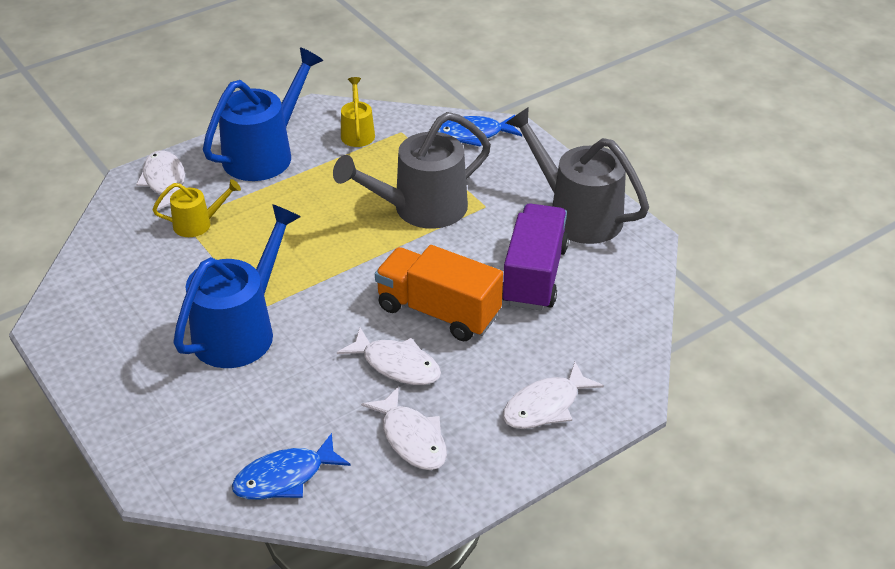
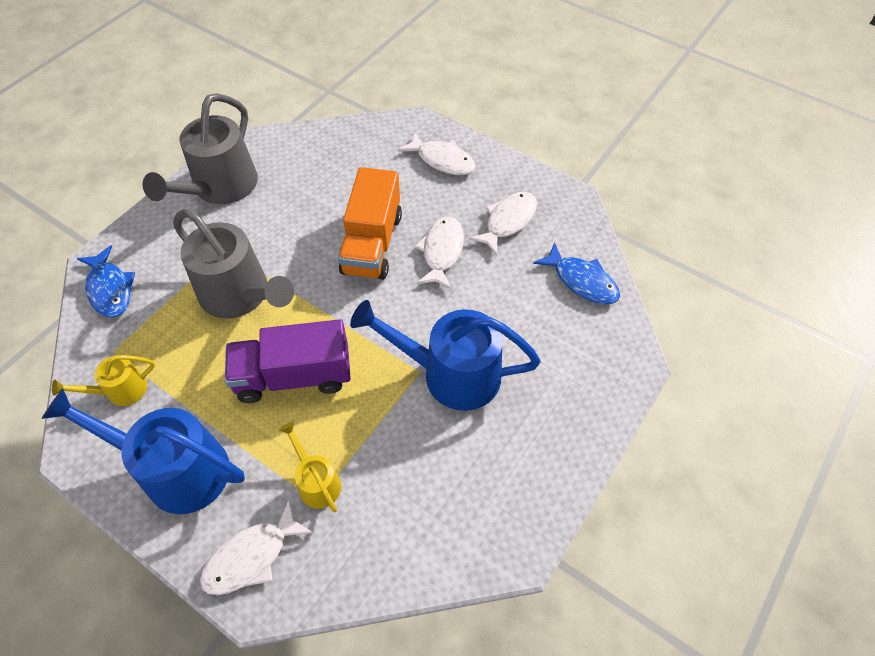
camera: 110 degrees left, 15 degrees up
(534, 275) = (307, 196): purple truck -> purple truck (294, 376)

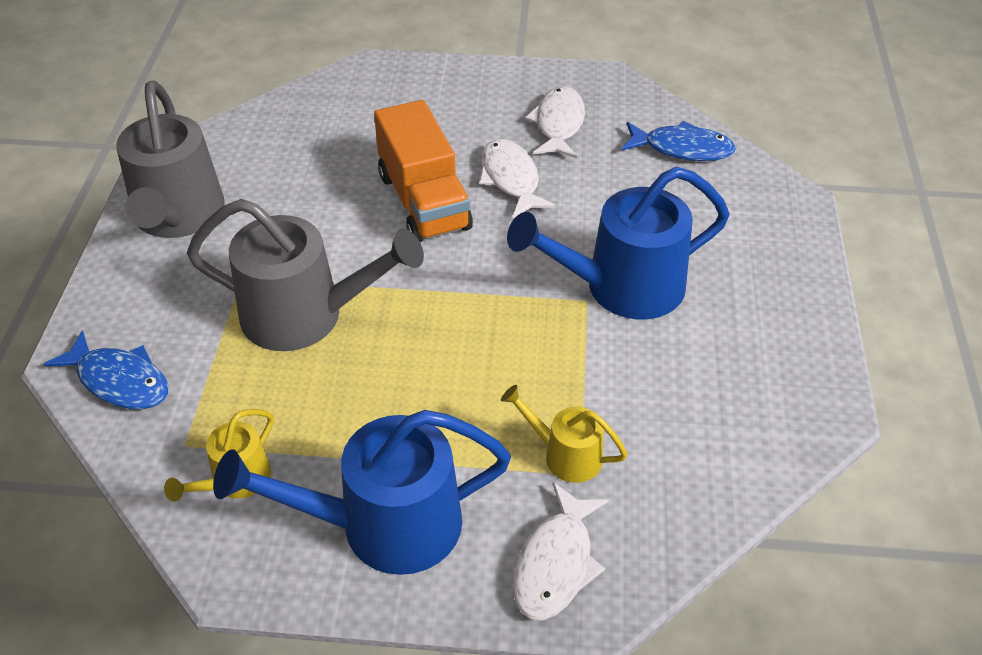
camera: 30 degrees left, 10 degrees down
(294, 376) = (446, 367): purple truck -> none
(442, 160) = (434, 93): white fish -> none

